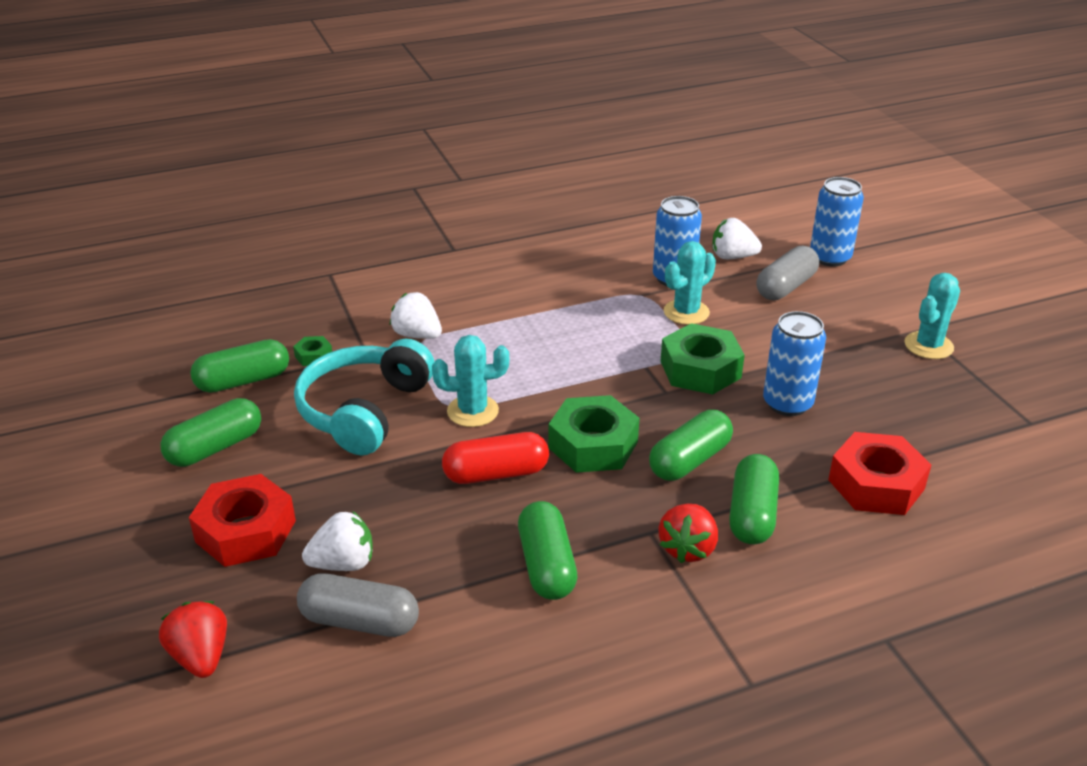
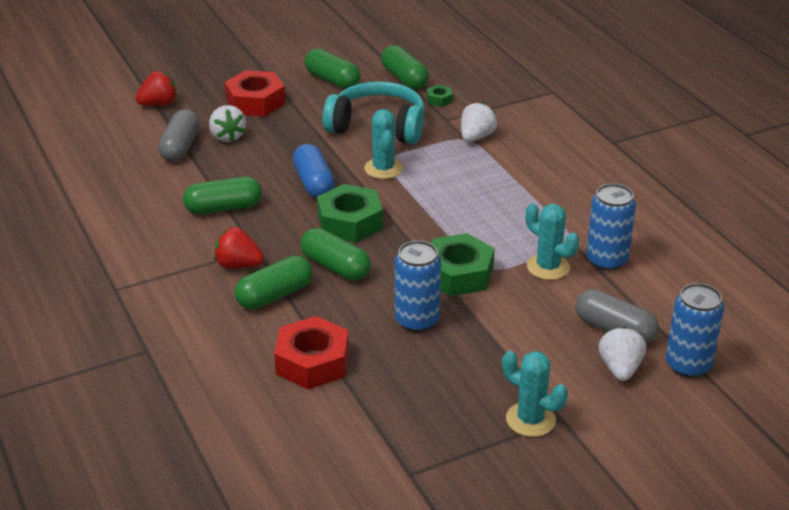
camera: 85 degrees right, 0 degrees up
(496, 474) = (313, 183): red capsule -> blue capsule
(732, 257) = (662, 297): white strawberry -> white strawberry (620, 369)
(752, 514) = (274, 295): green capsule -> green capsule turned 45 degrees counterclockwise

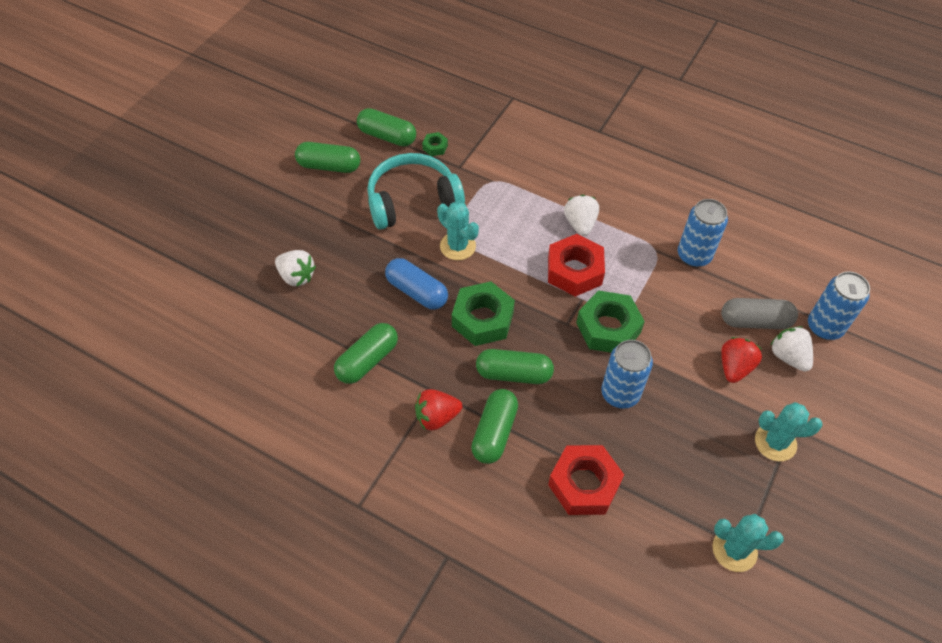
camera: 35 degrees left, 20 degrees up
(159, 104) = (198, 269): red strawberry -> red strawberry (734, 367)
(180, 147) = (266, 310): grey capsule -> none
(255, 102) = (285, 223): red nut -> red nut (574, 271)
(476, 137) = (498, 175): white strawberry -> white strawberry (580, 224)
(548, 267) = (662, 285): turquoise cactus -> turquoise cactus (734, 550)

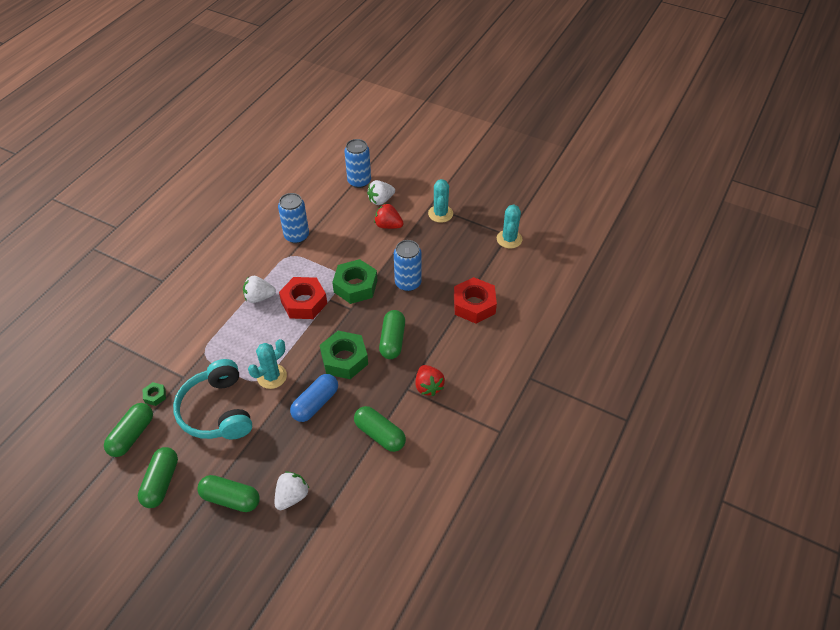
camera: 90 degrees left, 5 degrees down
(494, 432) = (439, 352): green capsule -> green capsule (231, 498)
(755, 321) = (353, 212): grey capsule -> none

